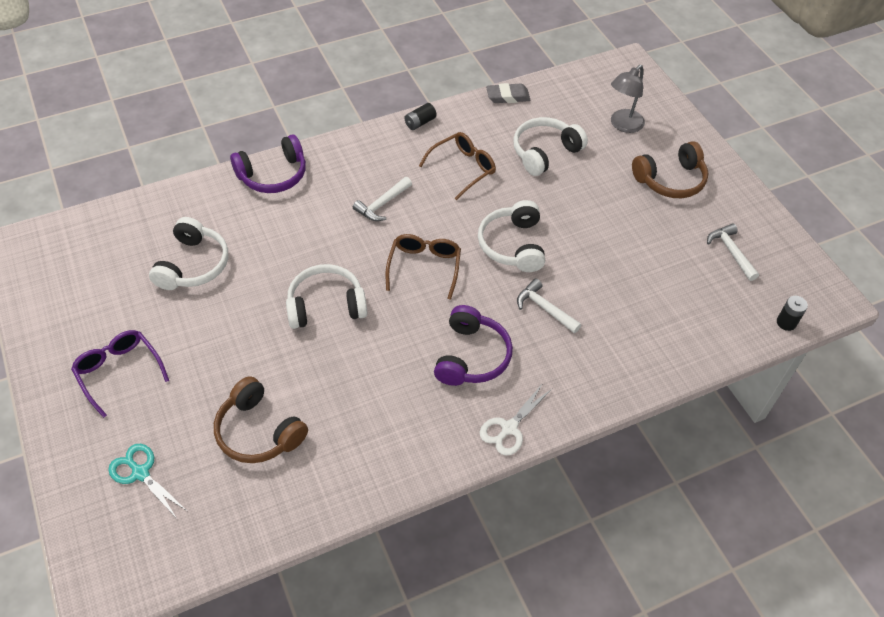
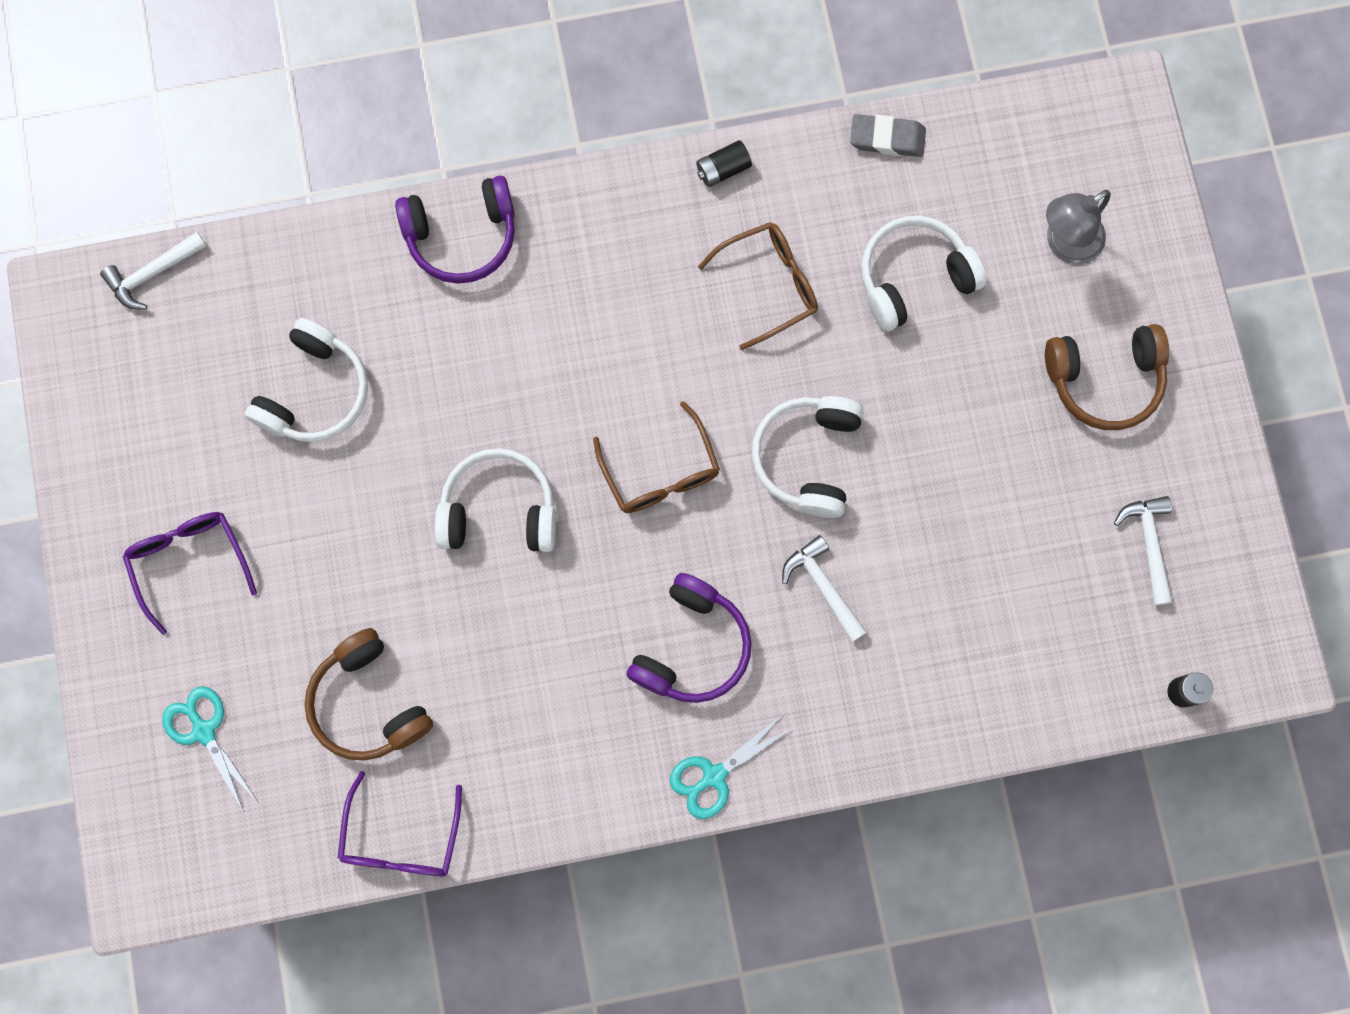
camera: 15 degrees right, 25 degrees up
(298, 513) = (401, 837): none -> purple glasses
(382, 204) = (622, 333): white hammer -> white hammer (152, 274)
(424, 267) = (660, 471): brown glasses -> brown glasses turned 135 degrees clockwise
(509, 428) = (714, 775): white scissors -> turquoise scissors

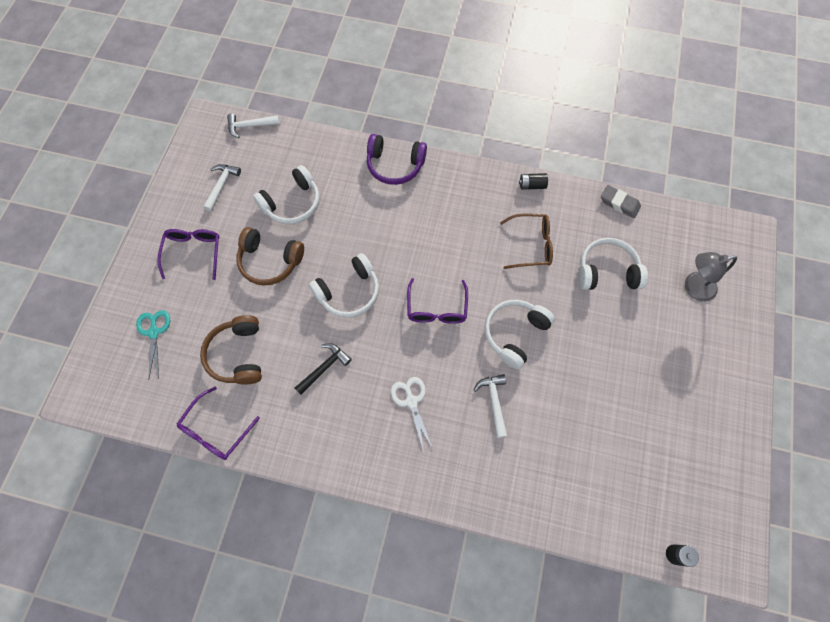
camera: 25 degrees right, 10 degrees down
(499, 510) = (349, 292): white headphones -> white headphones turned 120 degrees clockwise
(524, 657) = (324, 367): none -> black hammer
(660, 471) = (437, 308): brown glasses -> purple glasses
(692, 646) = (411, 401): purple headphones -> white scissors
(714, 775) = (391, 475): turquoise scissors -> none
(1104, 380) = (690, 363): brown headphones -> brown headphones (270, 261)
(1148, 543) = (684, 460): white hammer -> white hammer (221, 185)

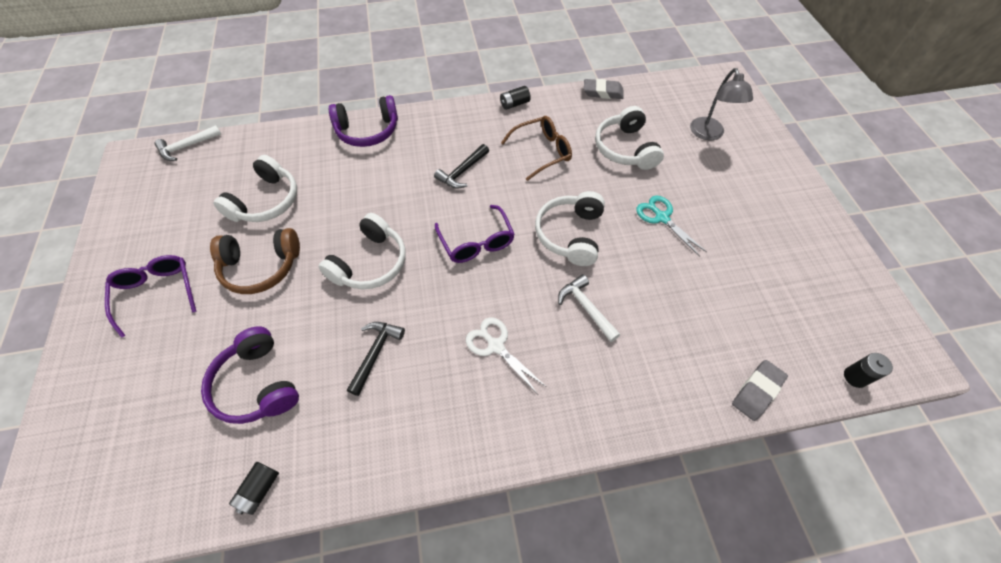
camera: 25 degrees left, 10 degrees down
(154, 332) = (128, 405): turquoise scissors -> turquoise scissors (662, 217)
(216, 430) = (259, 490): purple glasses -> black battery
(221, 185) = (171, 212): white hammer -> none
(238, 355) = (257, 384): brown headphones -> purple headphones
(454, 238) = (462, 172): none -> black hammer
(588, 527) = (757, 391): none -> grey eraser
(606, 271) = (625, 148): white headphones -> white headphones turned 75 degrees counterclockwise
(693, 288) = (709, 134): grey lamp -> grey lamp turned 60 degrees counterclockwise

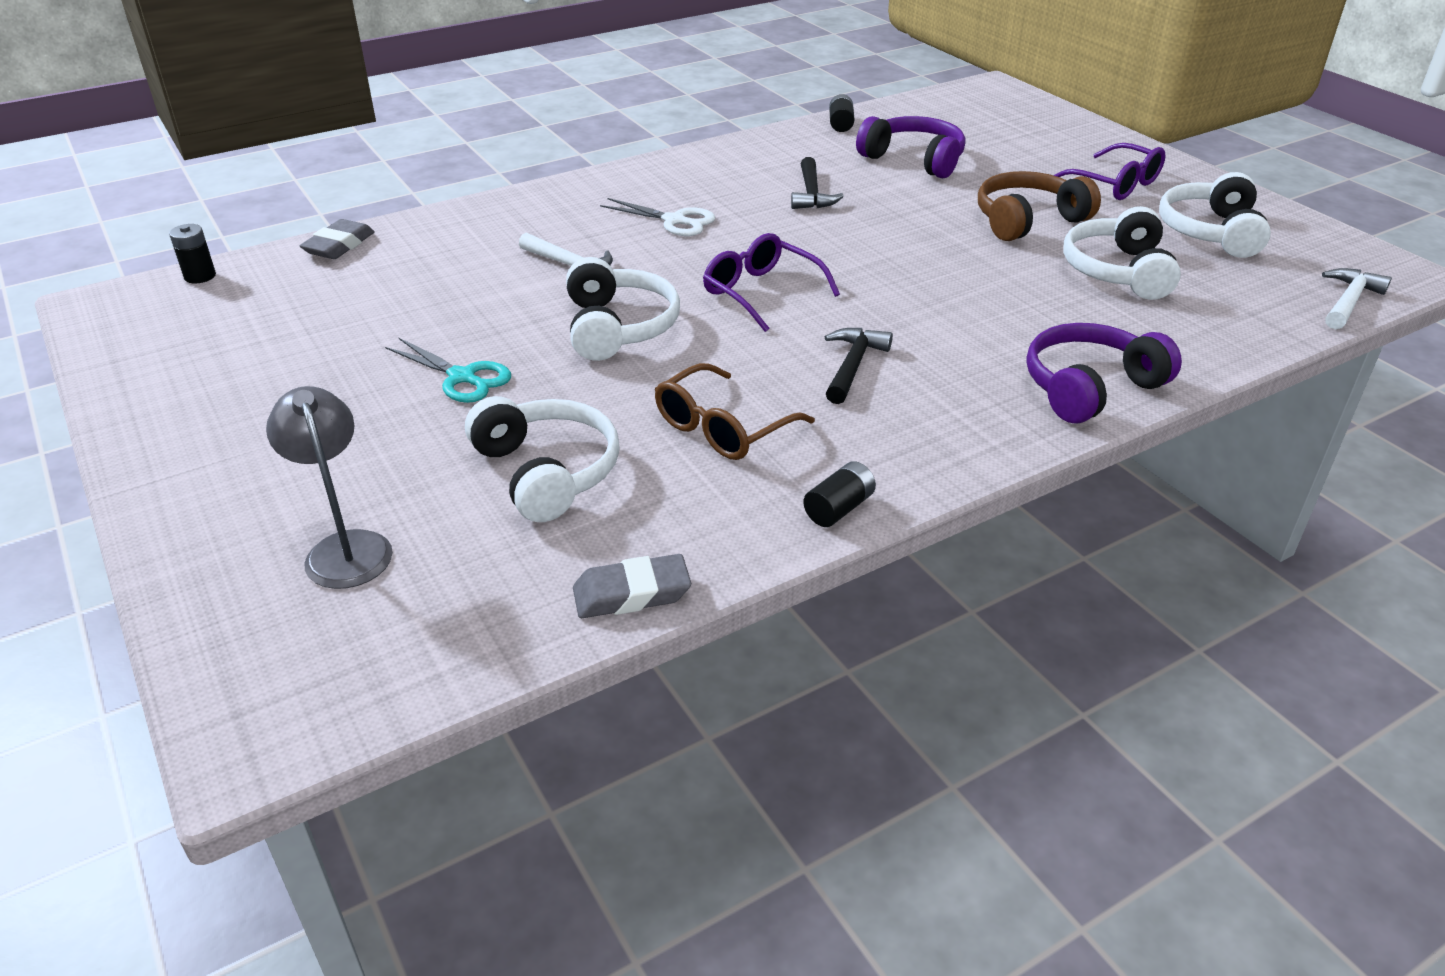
camera: 160 degrees right, 20 degrees down
(370, 263) = (893, 248): white headphones -> white headphones (1211, 232)

